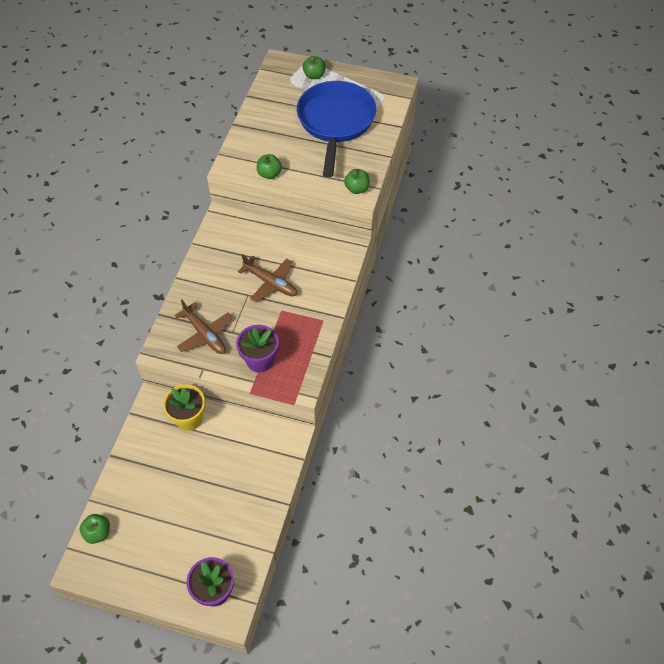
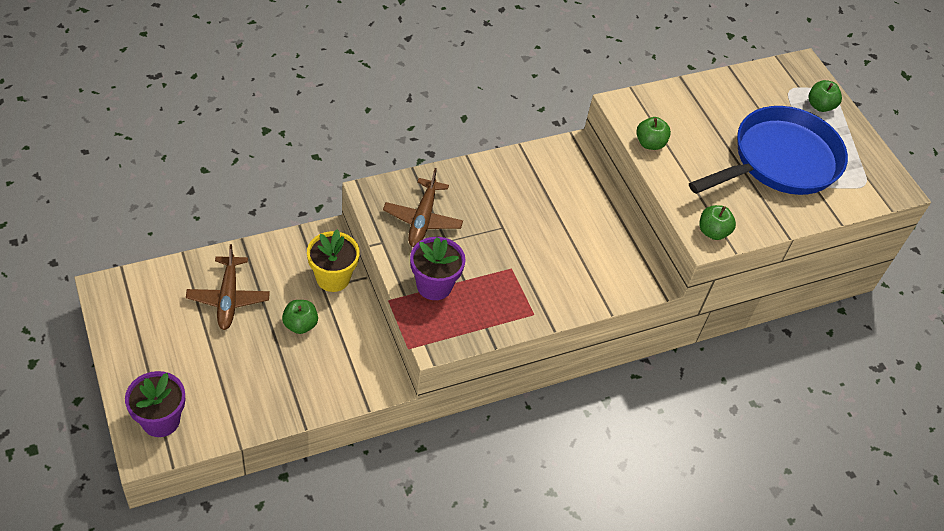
camera: 45 degrees right, 5 degrees down
(98, 532) = (153, 280): green apple -> green apple (300, 325)
(270, 283) = (535, 238): brown plane -> brown plane (228, 298)

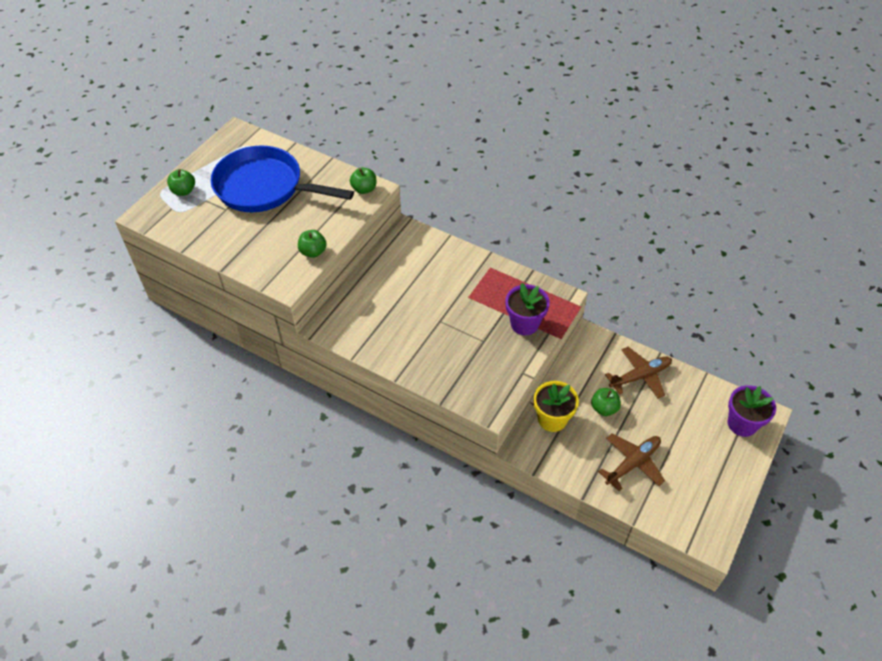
camera: 120 degrees left, 0 degrees up
(423, 219) = (480, 365): brown plane -> brown plane (640, 376)

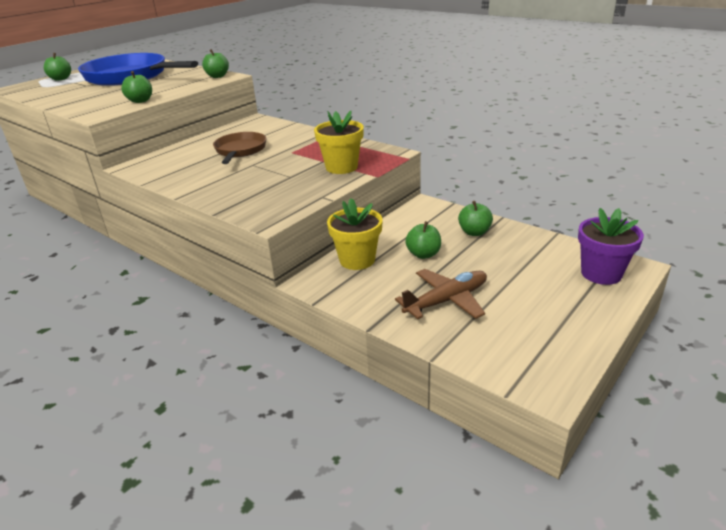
camera: 10 degrees right, 20 degrees down
(417, 295) = (240, 151): none -> brown pan
(524, 324) = (341, 167): purple flower pot -> yellow flower pot
(640, 376) = (474, 232): brown plane -> green apple

